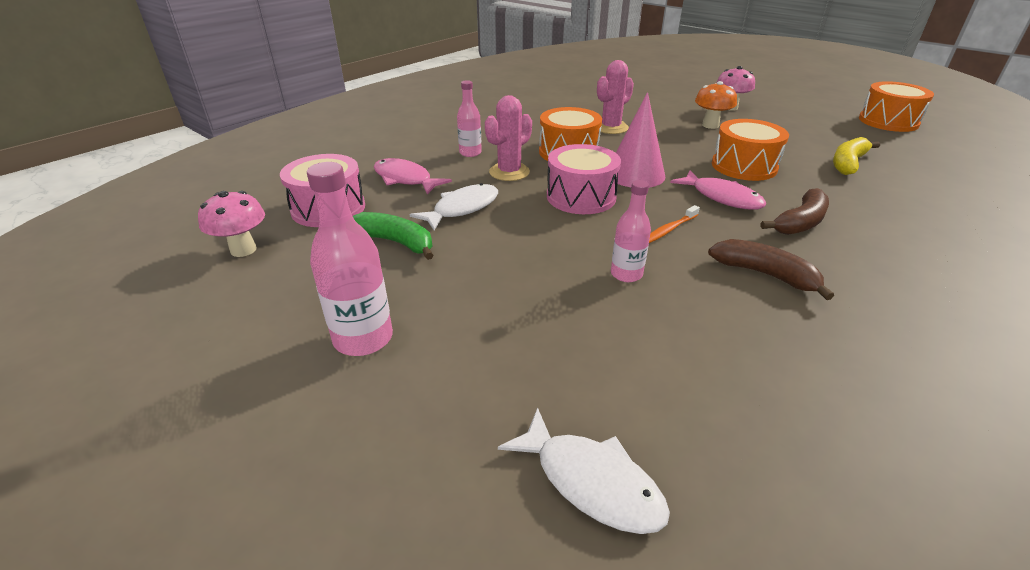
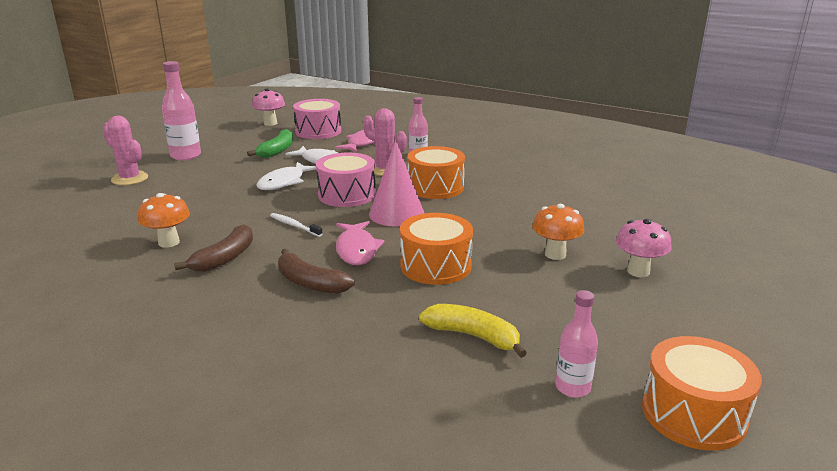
camera: 80 degrees right, 10 degrees down
(591, 481) = (70, 205): white fish -> white fish (284, 182)
(611, 128) = (510, 202): pink cactus -> pink cactus (130, 179)
(626, 274) = (233, 211): pink bottle -> pink bottle (572, 387)
(669, 230) = (294, 225): orange toothbrush -> white toothbrush
(722, 197) = (357, 250): pink fish -> pink fish turned 45 degrees counterclockwise
(734, 323) = (169, 242): none -> orange mushroom

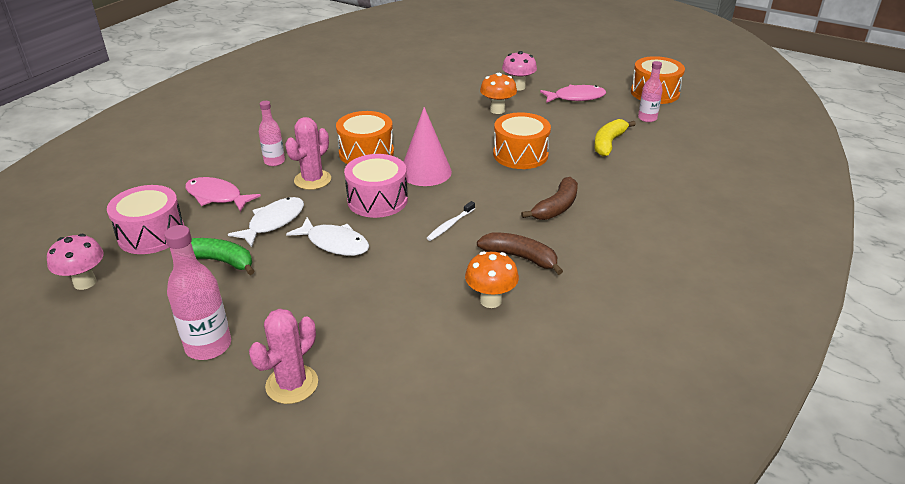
camera: 90 degrees left, 10 degrees up
(357, 250) = (497, 189): pink fish -> pink fish (576, 97)

